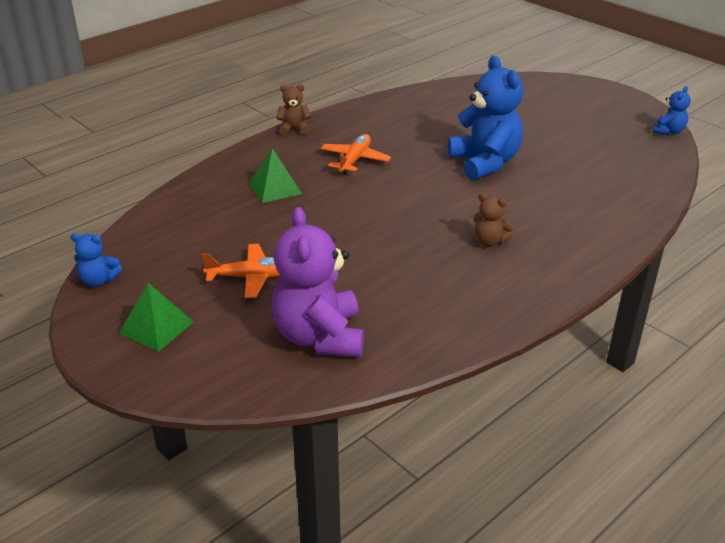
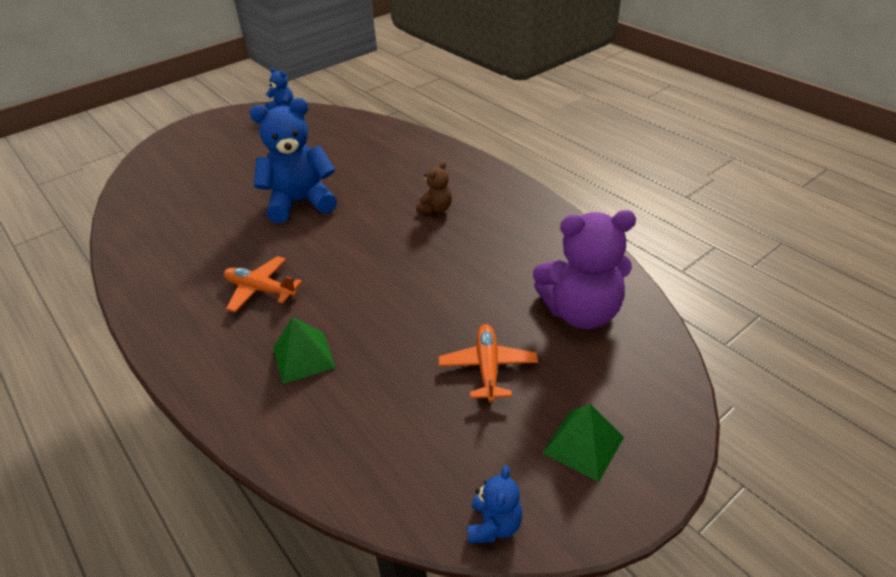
camera: 85 degrees left, 5 degrees up
(294, 129) = (156, 345): brown teddy bear -> none

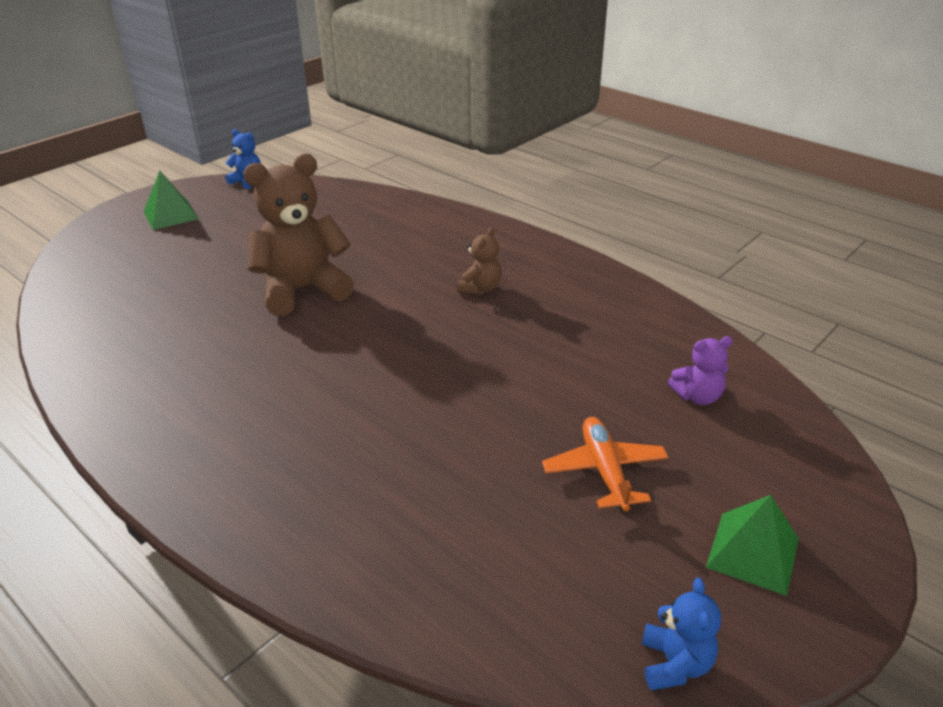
camera: 10 degrees left, 5 degrees down
(260, 290) = (278, 399): orange plane -> none
(300, 203) = (302, 290): blue teddy bear -> brown teddy bear
(303, 357) = (361, 478): green pyramid -> green pyramid (171, 215)
(581, 312) = (697, 396): purple teddy bear -> purple teddy bear, size x0.47

